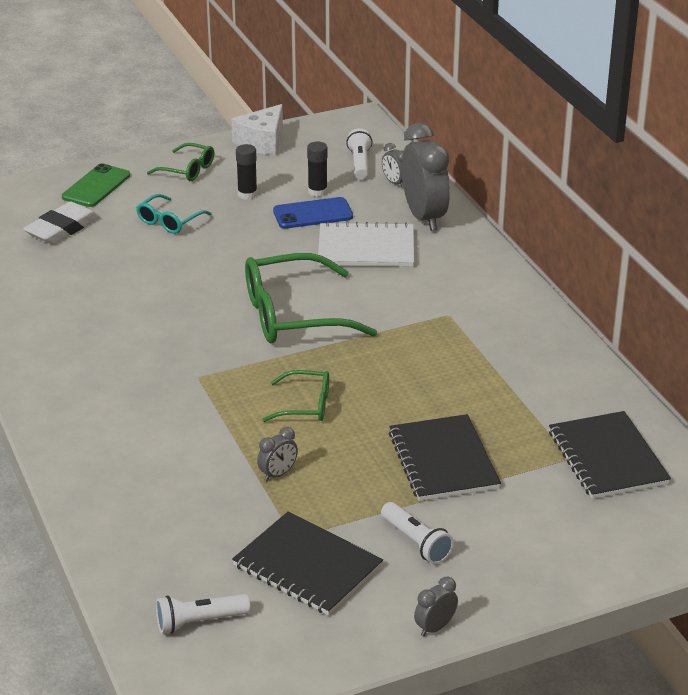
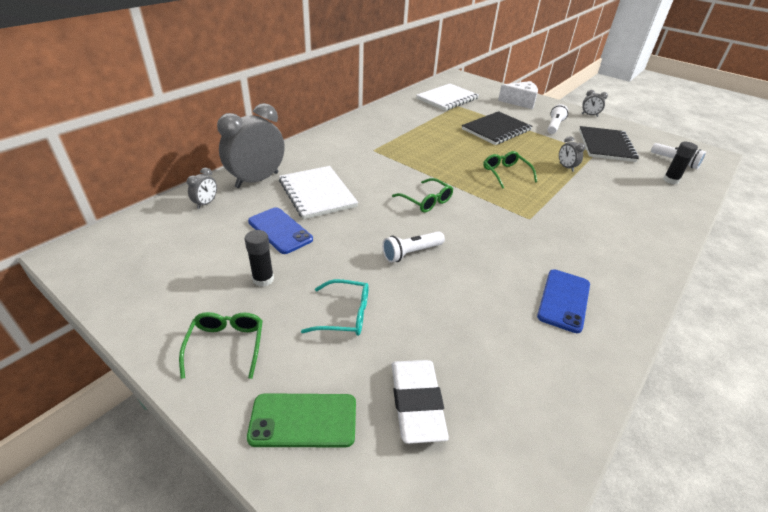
camera: 120 degrees left, 5 degrees up
(62, 228) = (417, 403): white eraser -> white eraser turned 75 degrees clockwise
(71, 336) = (563, 300): none -> blue phone
(262, 142) = (138, 307): white cheese -> white cheese (520, 102)
(278, 474) = (566, 167): grey clock -> grey clock turned 135 degrees counterclockwise
(293, 315) = (426, 201): green glasses -> green glasses, size x0.51
(317, 191) = (238, 238): black glue stick -> black glue stick (670, 180)
(360, 163) = (174, 229): white flashlight -> white flashlight (411, 253)
(607, 458) = (447, 98): black notebook -> white notebook

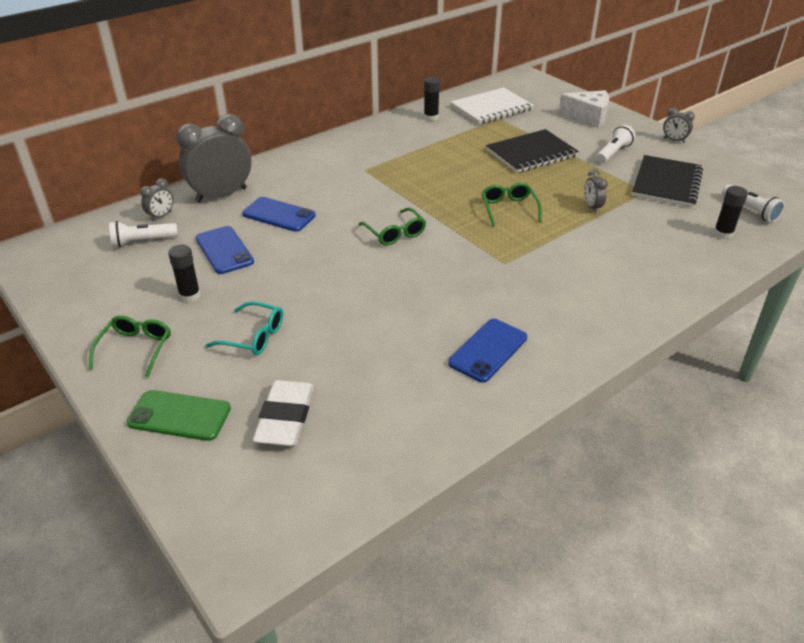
camera: 15 degrees right, 0 degrees up
(317, 193) = (278, 215): white notebook -> blue phone
(405, 107) = (431, 117): none -> black glue stick
(411, 253) = (349, 286): white flashlight -> white flashlight (143, 241)

